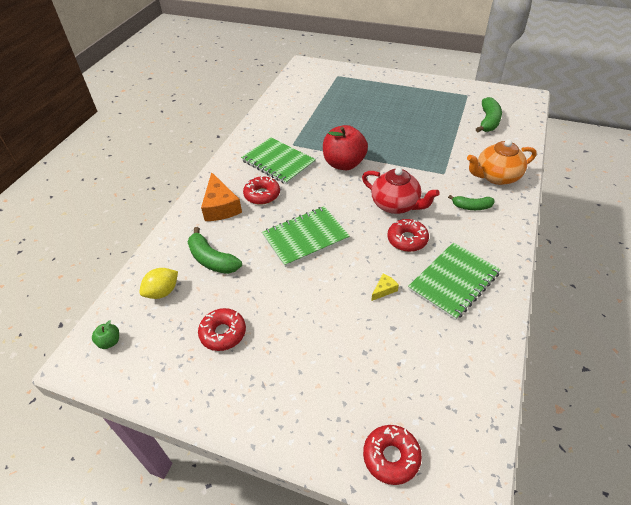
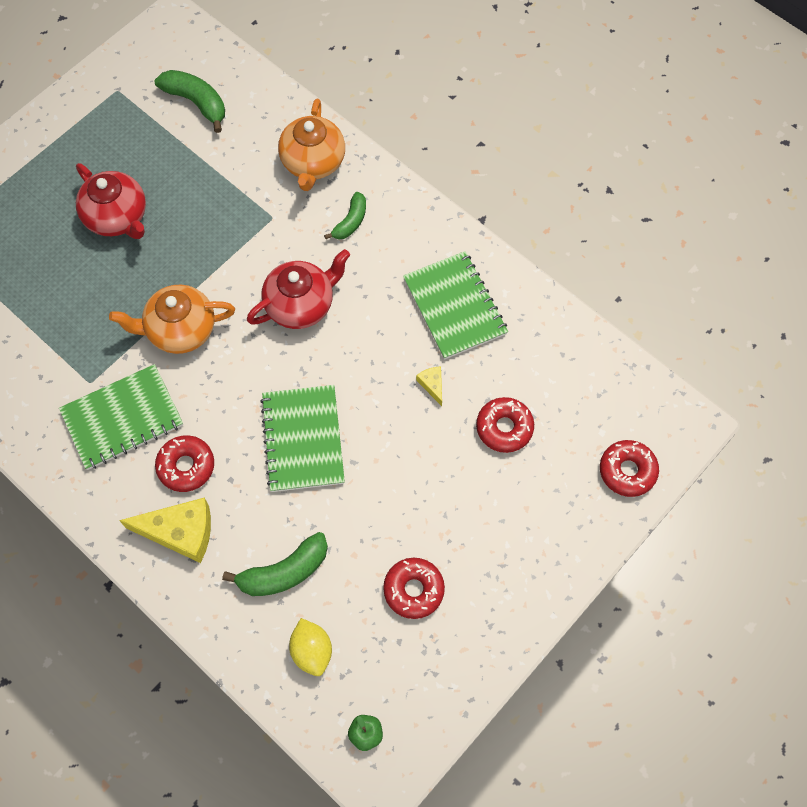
camera: 70 degrees left, 20 degrees up
(220, 206) = (180, 532): orange cheese -> yellow cheese
(344, 164) = (180, 330): red apple -> orange teapot
(394, 120) = (118, 217): none -> red teapot
(407, 239) = (368, 322): red donut -> red donut (504, 428)

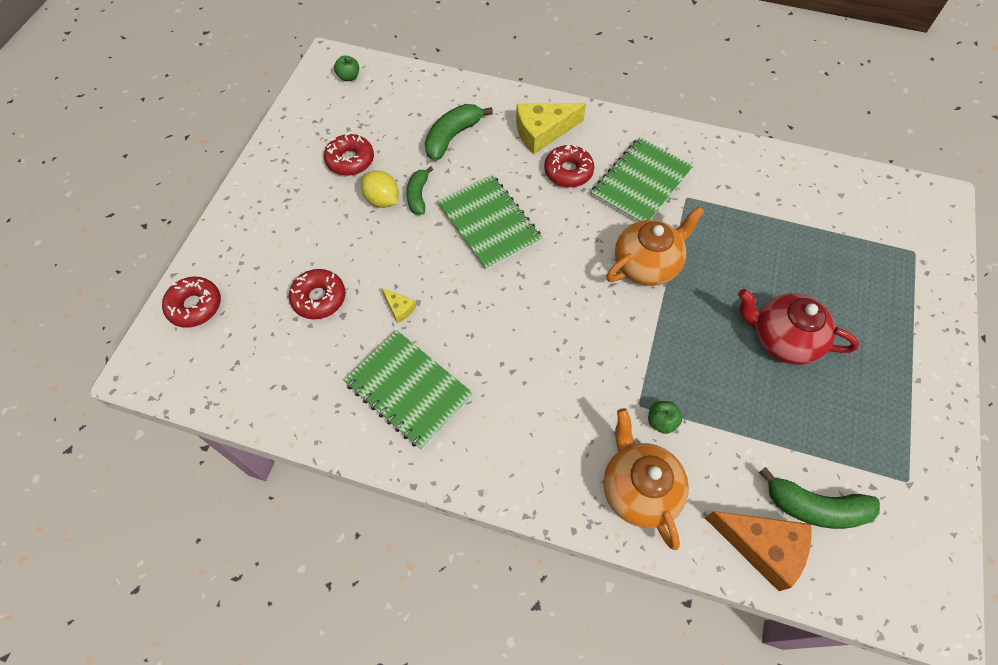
camera: 155 degrees right, 5 degrees down
(252, 96) = (762, 547): none -> orange cheese
(264, 199) = (661, 421): none -> green apple
(301, 304) = (557, 330): red teapot -> none
(312, 651) = (407, 103): yellow lemon -> yellow lemon (382, 200)
(350, 222) = (558, 435): green banana -> green banana (418, 195)

